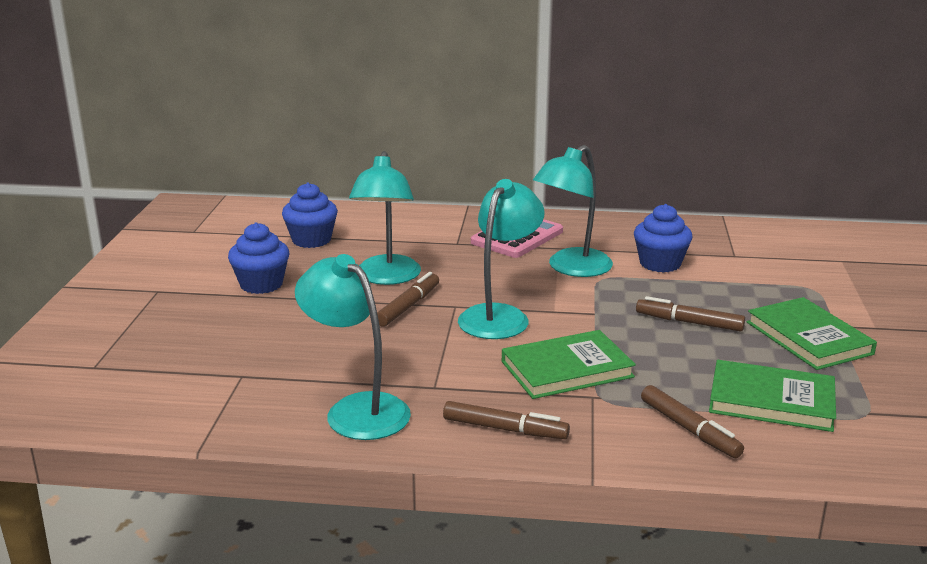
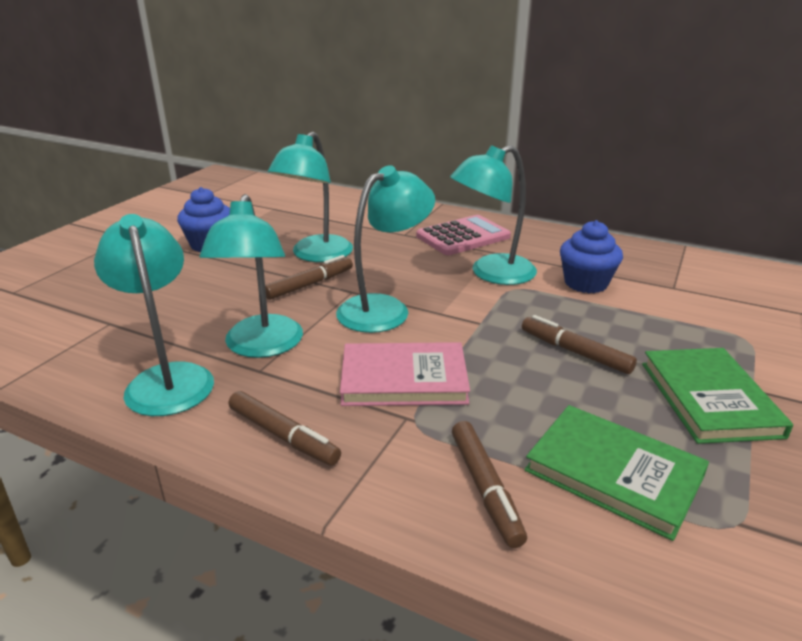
camera: 20 degrees right, 5 degrees up
(311, 240) = (286, 214): blue cupcake -> none
(417, 368) = (261, 347): none -> turquoise lamp
(567, 369) = (404, 379): green book -> pink book

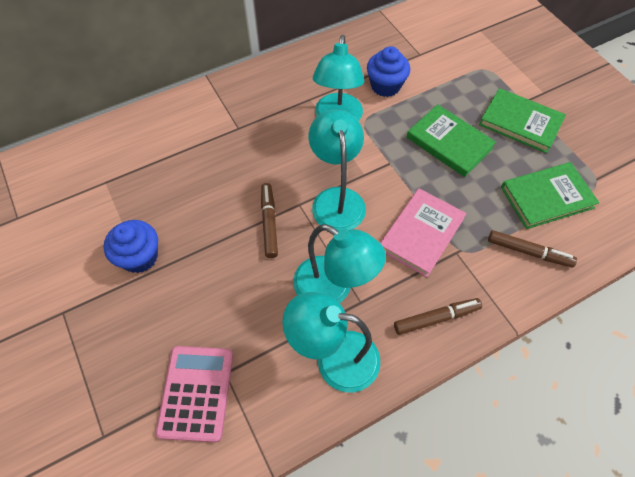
camera: 55 degrees left, 30 degrees up
(316, 255) = (225, 197): turquoise lamp -> none
(463, 236) = (273, 100): pink calculator -> pink calculator (196, 393)
(575, 352) = (449, 142): brown marker -> green book

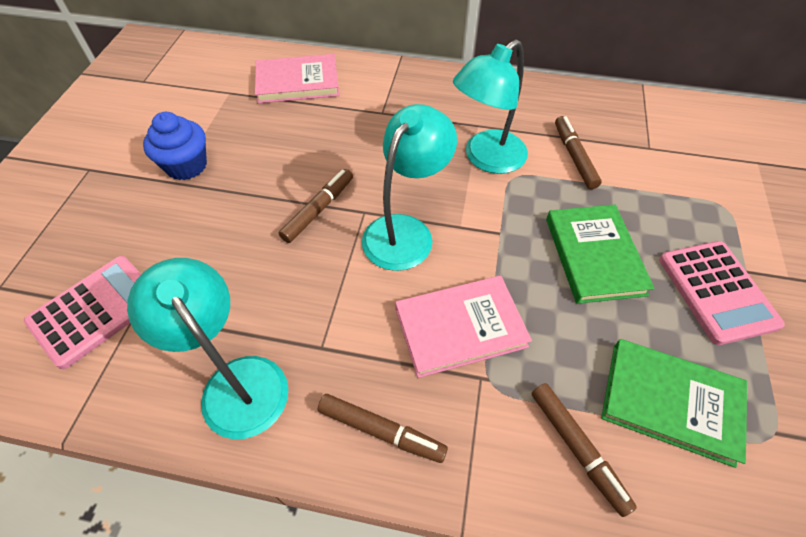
camera: 40 degrees right, 5 degrees down
(151, 142) = (297, 82): none -> pink book
(333, 289) = (309, 313): turquoise lamp -> none
(385, 86) = (574, 157): blue cupcake -> brown marker
(520, 123) = (717, 291): green book -> pink calculator

